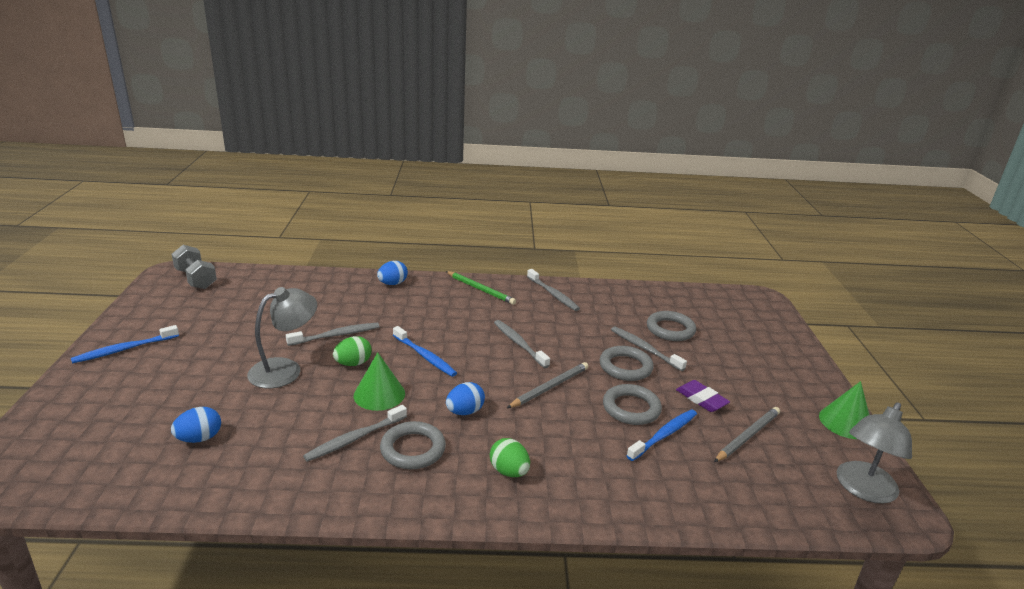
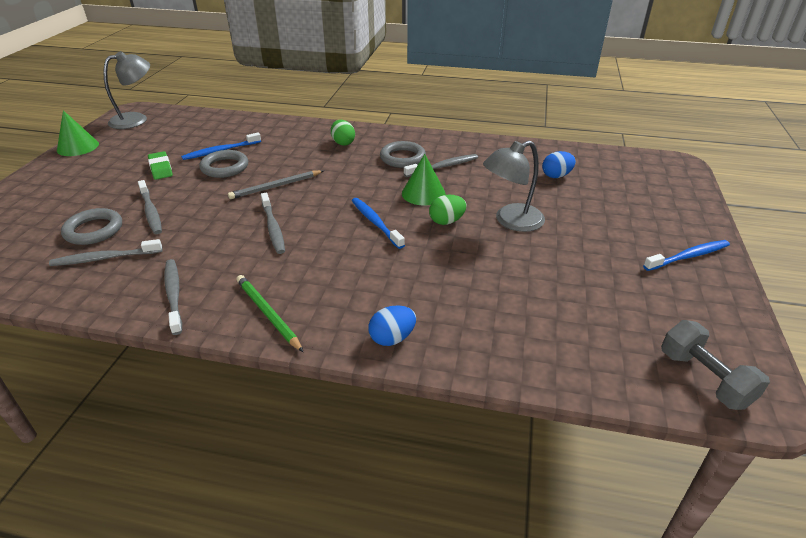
camera: 165 degrees left, 10 degrees up
(336, 335) = (467, 254): grey toothbrush -> grey toothbrush (105, 258)
(465, 412) = (357, 176): blue egg -> none
(625, 367) = (191, 197): grey ring -> none
(701, 399) = (161, 168): purple eraser -> green eraser
(747, 436) = (163, 146): grey pencil -> none

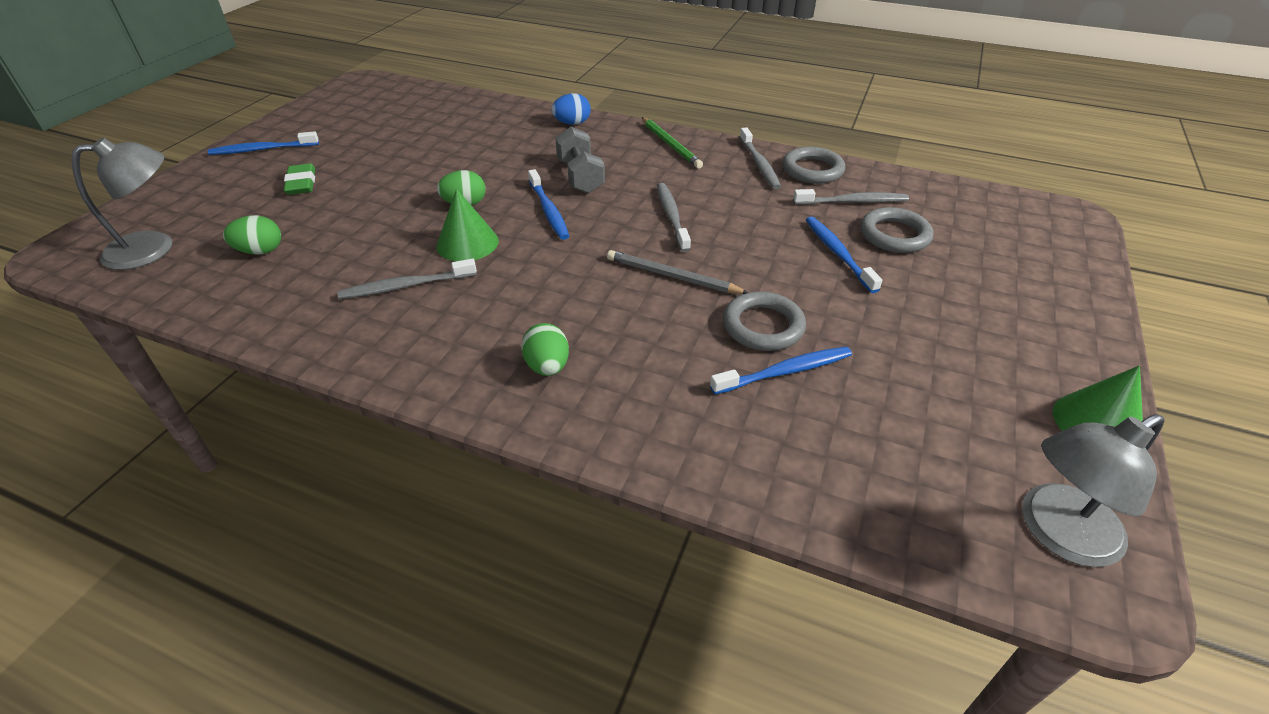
camera: 170 degrees left, 5 degrees up
(151, 211) = (838, 254): grey toothbrush -> blue toothbrush
(161, 168) = (875, 337): green eraser -> green eraser (301, 183)
(276, 186) = (672, 276): grey pencil -> grey pencil turned 135 degrees counterclockwise
(402, 158) = (458, 313): grey ring -> grey ring (812, 170)
(511, 221) = (392, 197): grey lamp -> grey lamp (154, 248)
(556, 176) = (260, 251): blue egg -> green egg
(704, 378) = (377, 90): grey dumbbell -> grey dumbbell (580, 177)

